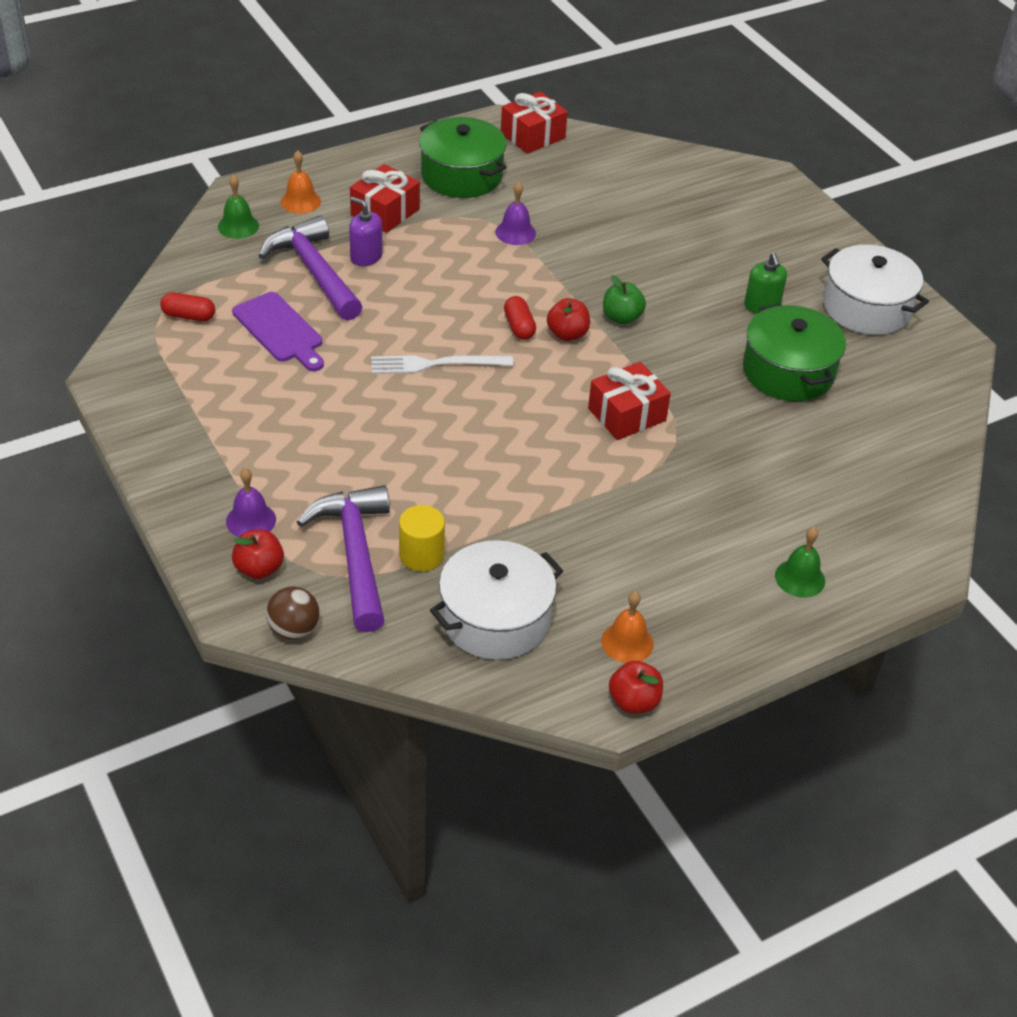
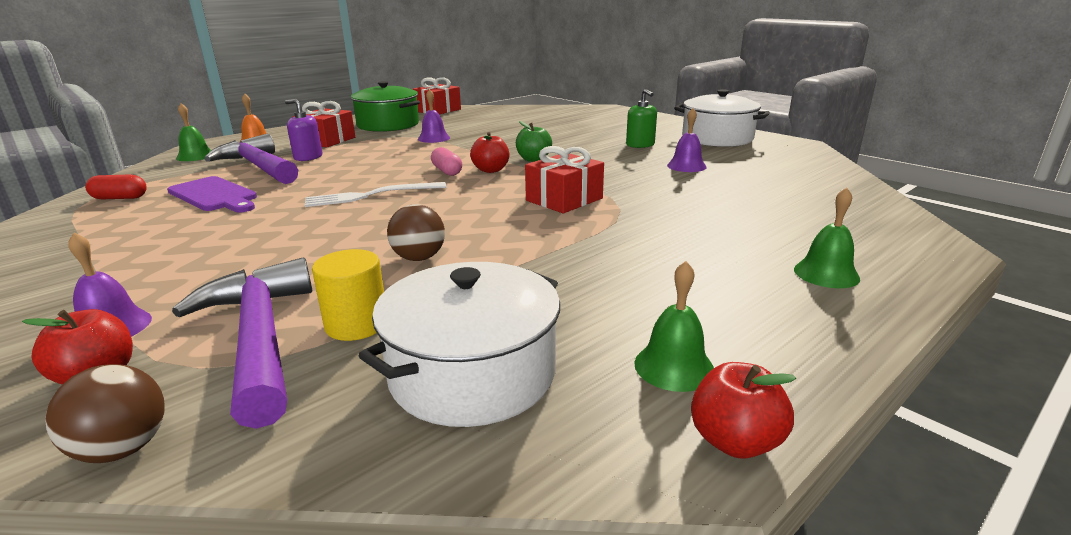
camera: 10 degrees left, 20 degrees down
(473, 483) = (419, 258): none -> brown ball
(519, 327) = (447, 171): red capsule -> pink capsule
(627, 642) = (674, 366): orange bell -> green bell
(788, 371) = (686, 166): green pot -> purple bell

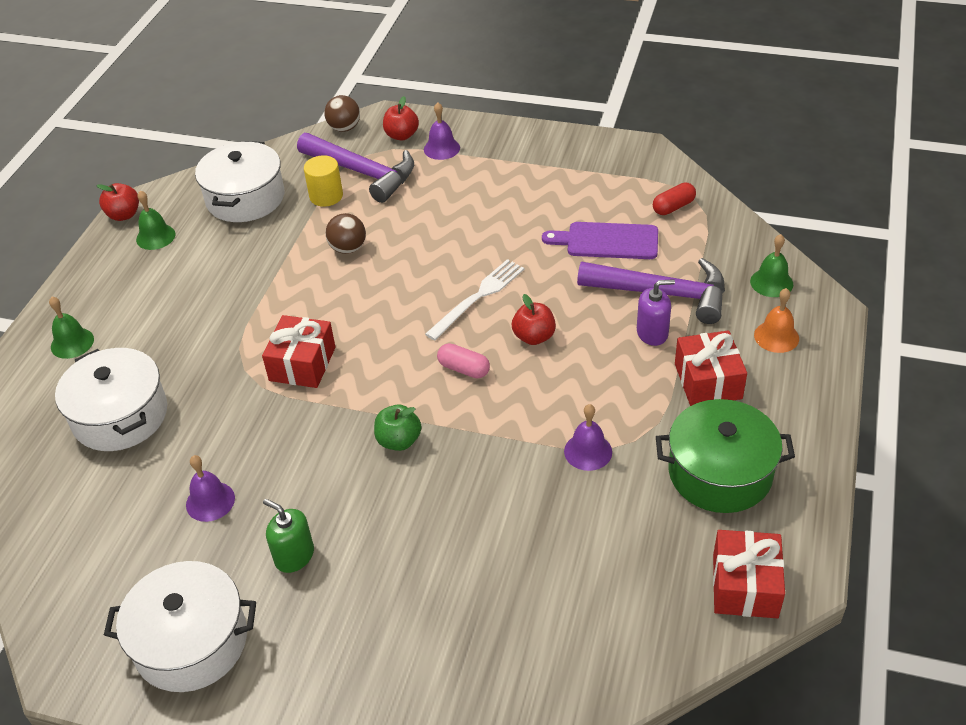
camera: 150 degrees right, 20 degrees up
(491, 170) = (421, 392): red apple -> red apple (534, 337)
(758, 211) = (120, 416): none -> white pot

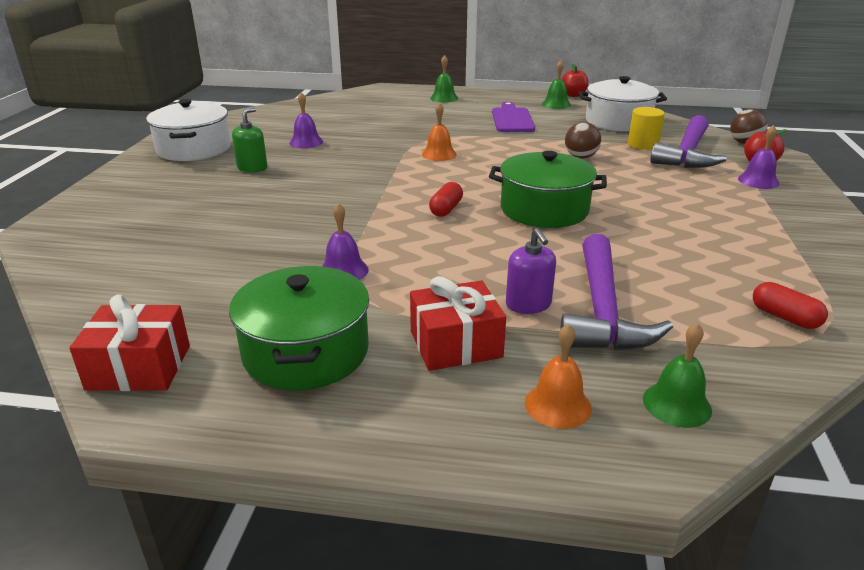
camera: 80 degrees right, 15 degrees down
(120, 416) = (382, 115): white pot -> none
(302, 364) = (439, 154): red gift -> orange bell
(399, 441) = (359, 191): green apple -> none
(464, 369) = (446, 209): pink capsule -> red capsule
(478, 297) = (544, 209): white fork -> green pot
(534, 337) = (498, 238): red apple -> none
(607, 241) = (676, 272): purple cutting board -> purple cutting board (512, 119)

